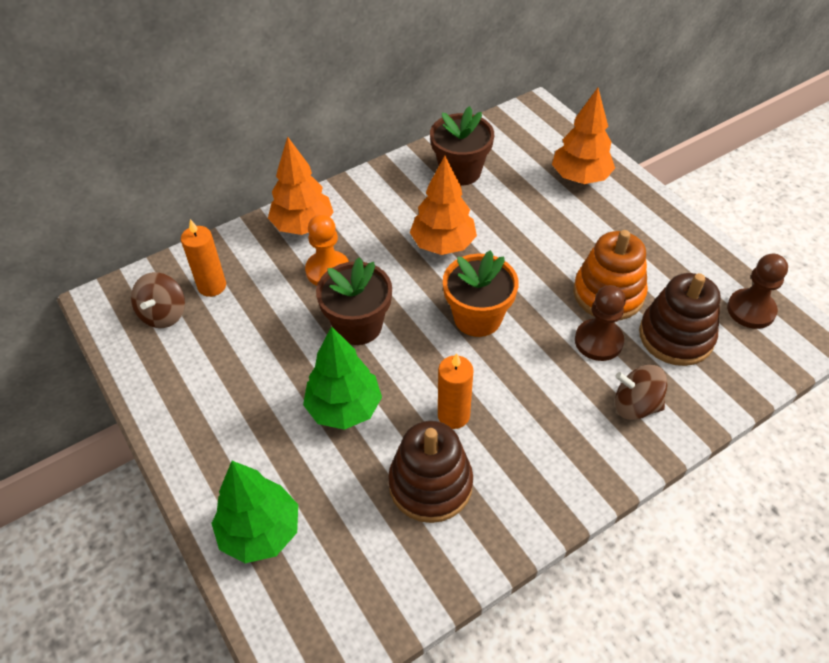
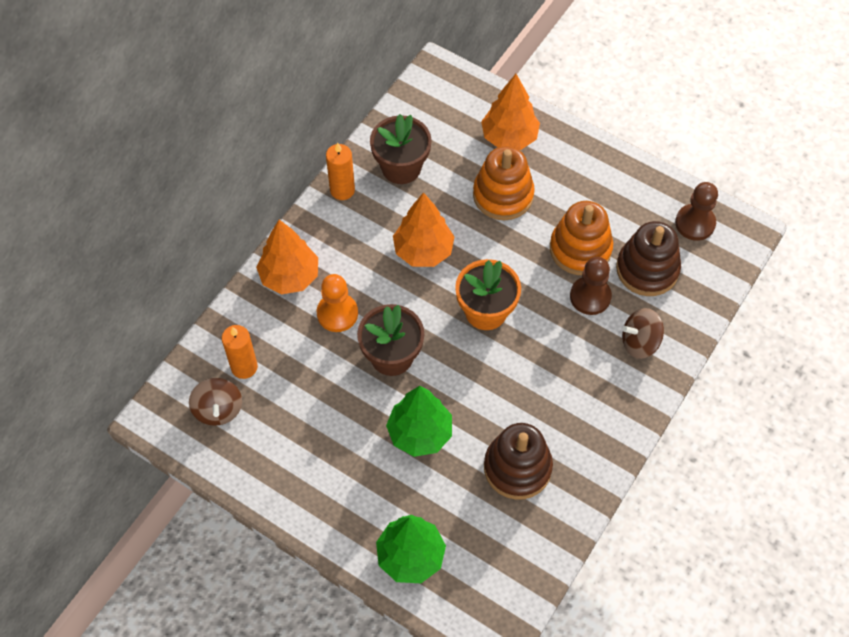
camera: 25 degrees left, 10 degrees up
(453, 415) = (508, 405): orange candle -> orange candle (342, 190)
(549, 222) = (503, 195): none -> orange stacking toy

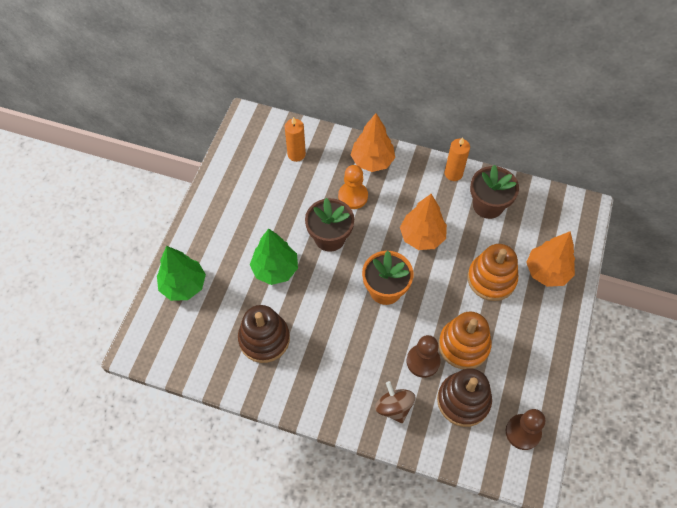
camera: 75 degrees right, 0 degrees up
(218, 410) = (262, 149): brown spinning top -> none

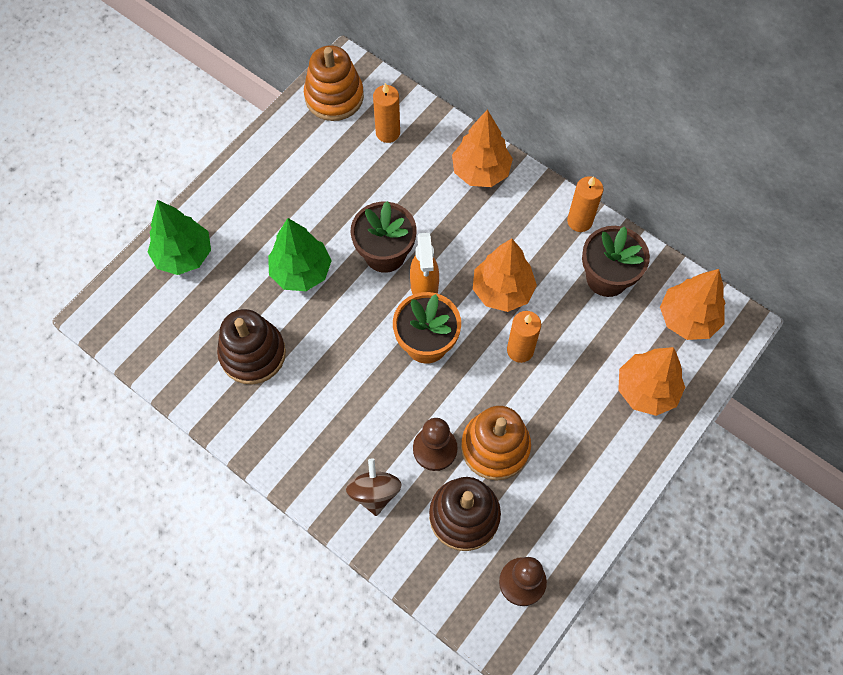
camera: 20 degrees right, 5 degrees up
(353, 196) = (436, 210): orange pawn -> none
(367, 252) = (424, 287): none -> orange spray bottle
(451, 273) = (520, 350): none -> orange candle
(491, 279) = (568, 375): orange stacking toy -> orange stacking toy (334, 97)
(552, 215) = (687, 318): none -> orange tree

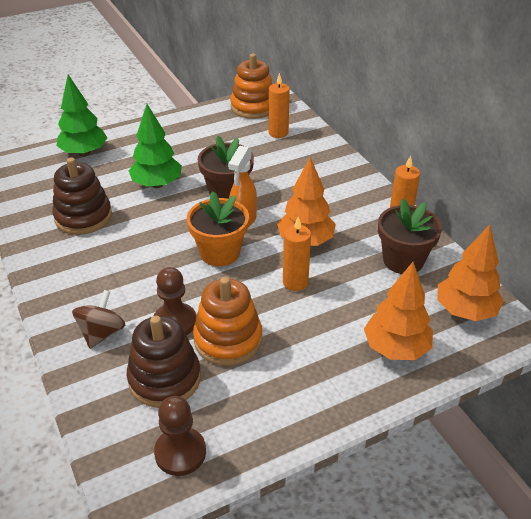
camera: 25 degrees right, 25 degrees down
(481, 172) = (335, 170): orange tree -> none

